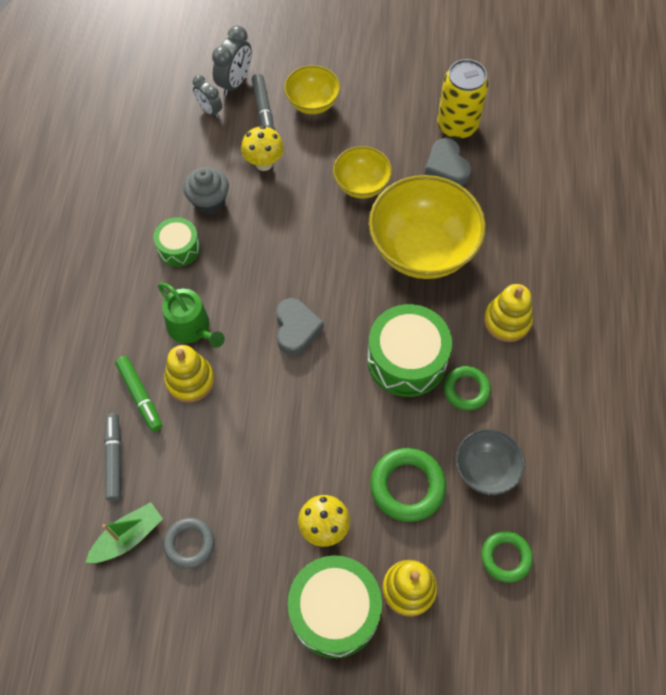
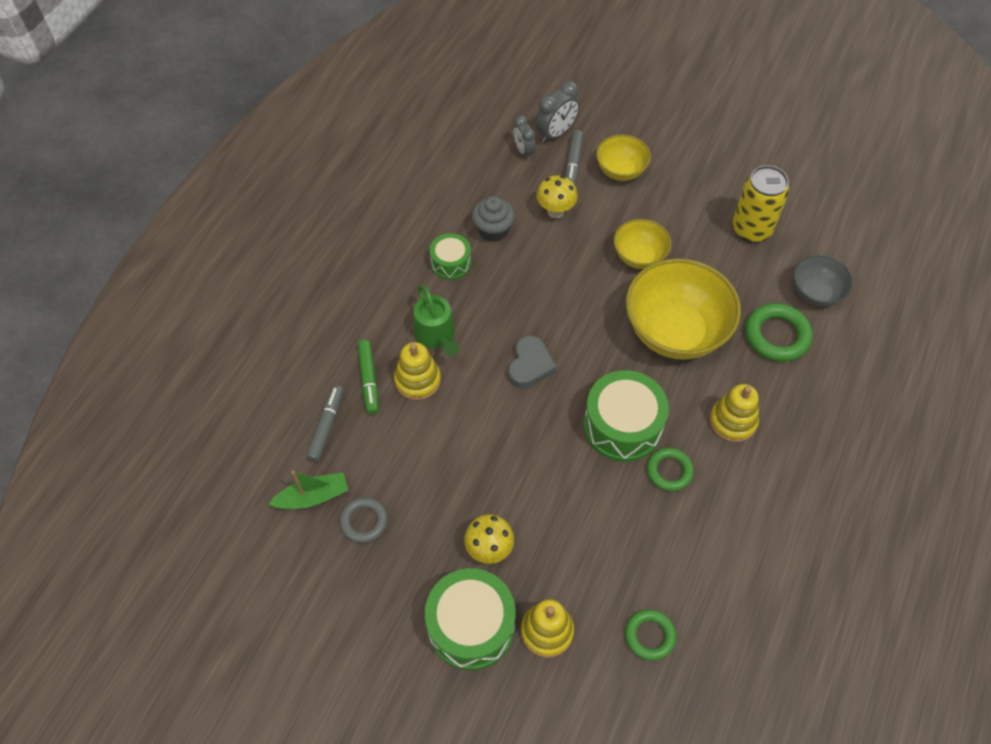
camera: 20 degrees right, 5 degrees down
(407, 486) = (580, 539): green ring -> green ring (776, 336)
(447, 166) = (727, 263): grey heart -> none
(485, 470) = (660, 550): grey bowl -> grey bowl (816, 293)

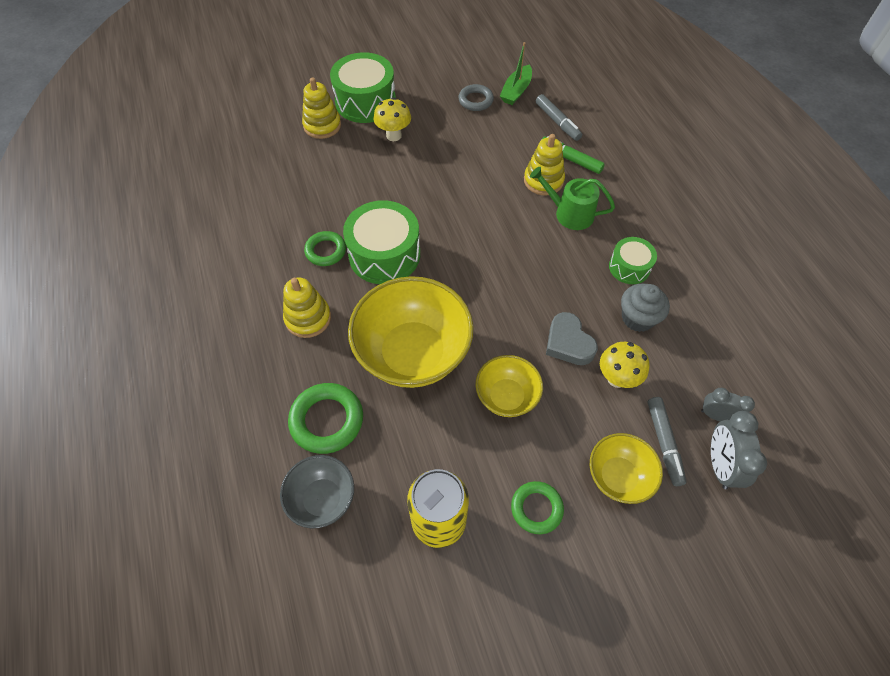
camera: 135 degrees right, 0 degrees up
(530, 366) = (487, 243): grey heart -> grey heart (568, 343)
(573, 164) = (664, 443): grey marker -> grey marker turned 150 degrees counterclockwise
(649, 636) = (261, 161): green ring -> green ring (536, 508)

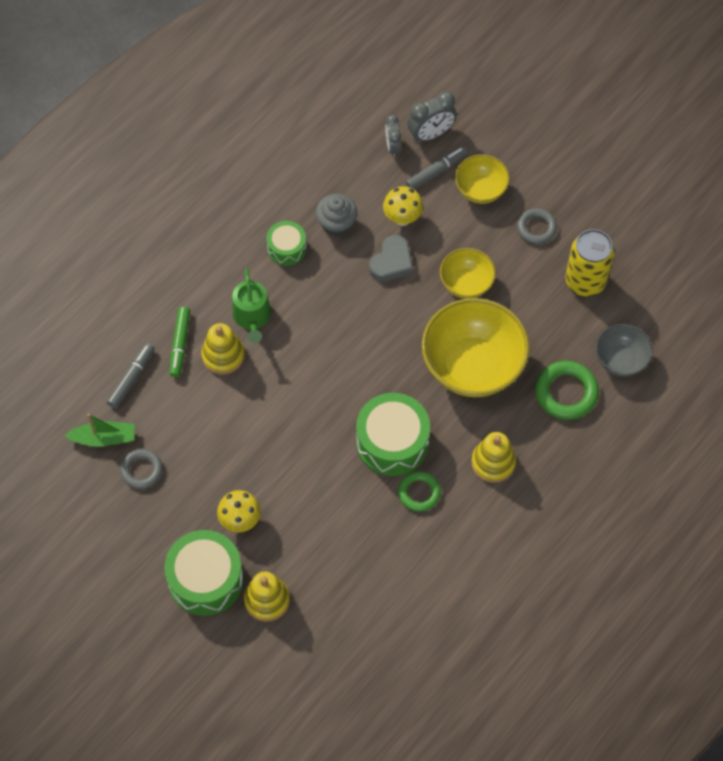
camera: 120 degrees left, 5 degrees up
(536, 508) = (536, 228): green ring -> grey ring

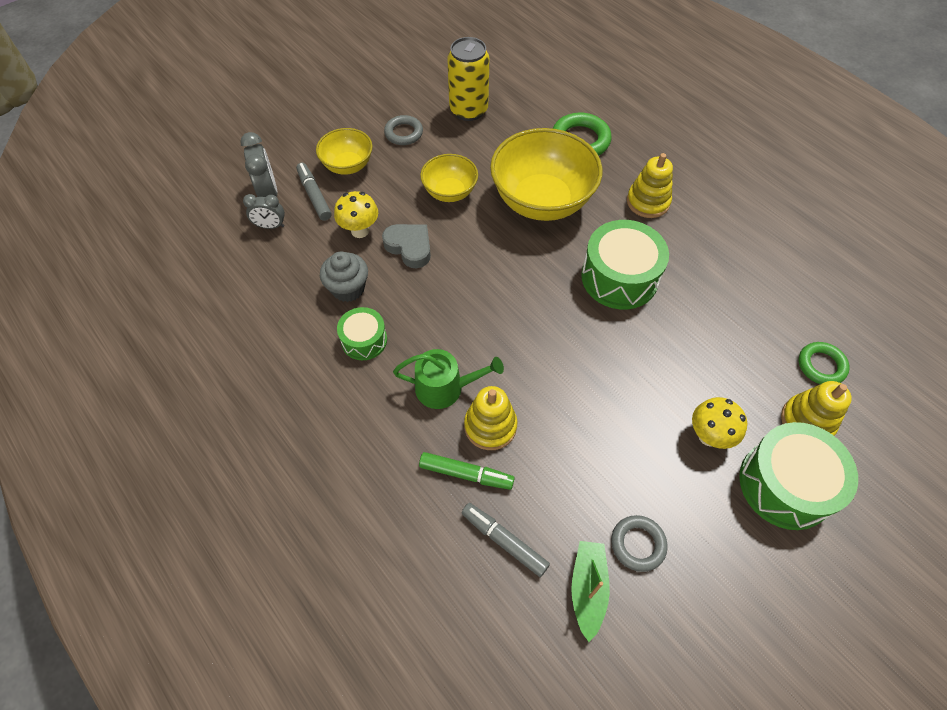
camera: 80 degrees left, 5 degrees down
(419, 493) = (678, 264): green ring -> green ring (821, 366)
(621, 360) = (552, 101): grey bowl -> none

